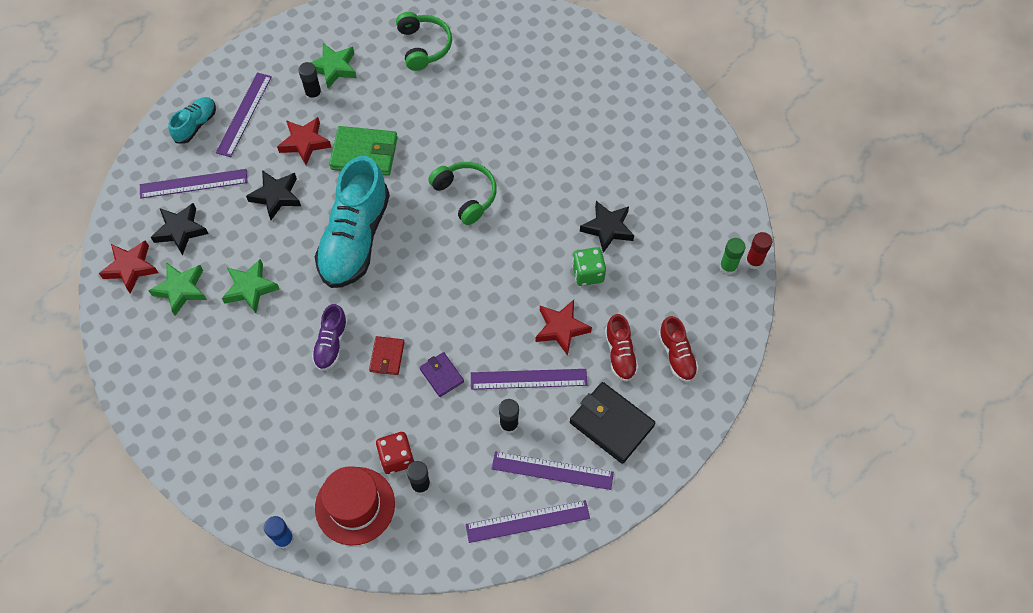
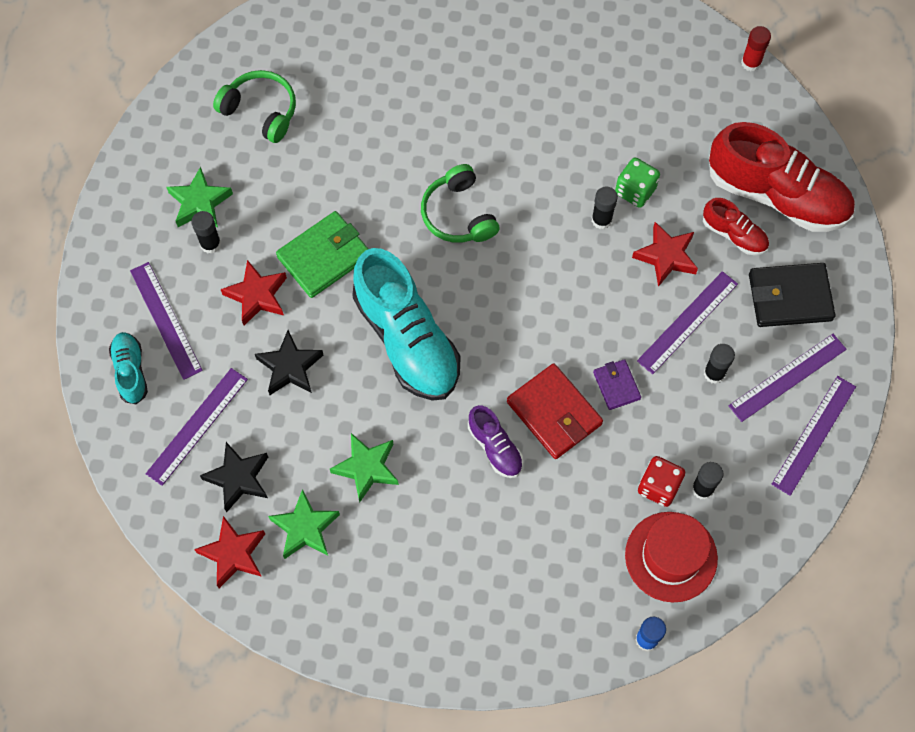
camera: 45 degrees left, 5 degrees up
(387, 357) = (554, 413): red wallet -> red wallet, size x1.78
(441, 375) = (616, 385): purple wallet -> purple wallet turned 60 degrees clockwise
(466, 195) = (458, 214): green headphones -> green headphones turned 120 degrees counterclockwise
(547, 272) = (601, 220): none -> black glue stick
(607, 228) = (608, 137): black star -> none
(676, 355) = (777, 195): red shoe -> red shoe, size x2.08
(728, 267) = (736, 85): green glue stick -> none

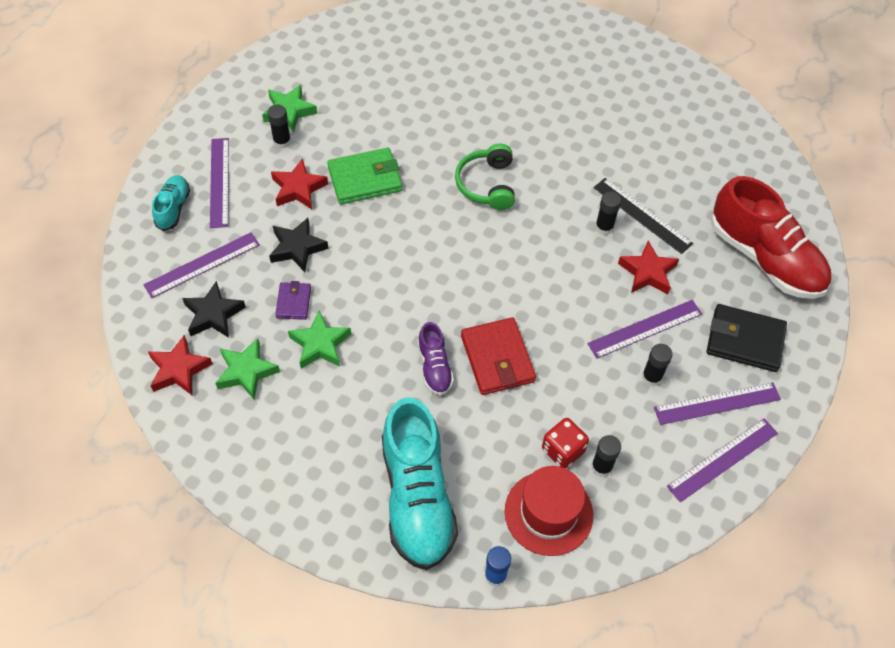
camera: 20 degrees right, 10 degrees down
(261, 111) = (368, 65): green headphones -> none
(407, 339) = (401, 260): turquoise shoe -> turquoise shoe (417, 497)
(616, 385) = (561, 356): purple wallet -> purple wallet (293, 302)
(635, 190) = (642, 215): green dice -> black ruler
(734, 234) = (714, 275): red shoe -> none
(751, 63) = (781, 154): red glue stick -> none

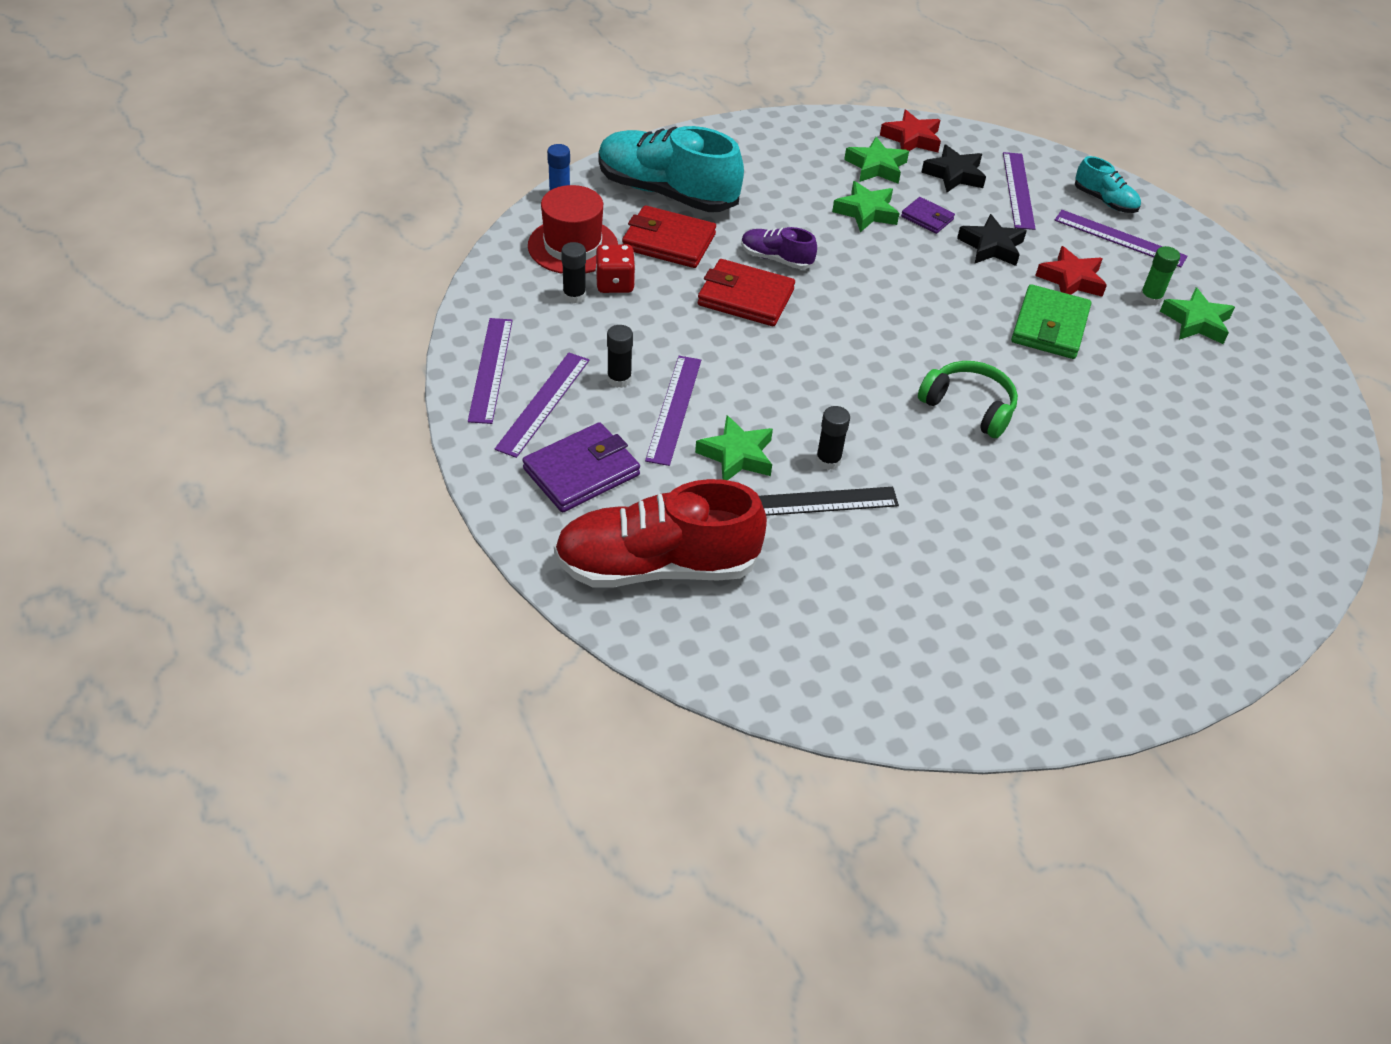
camera: 125 degrees right, 10 degrees down
(282, 141) = (1150, 298): black glue stick -> green glue stick
(480, 450) = (668, 242): none -> red wallet
(647, 272) = (737, 455): red star -> green star
(744, 340) = (581, 472): black wallet -> purple wallet

